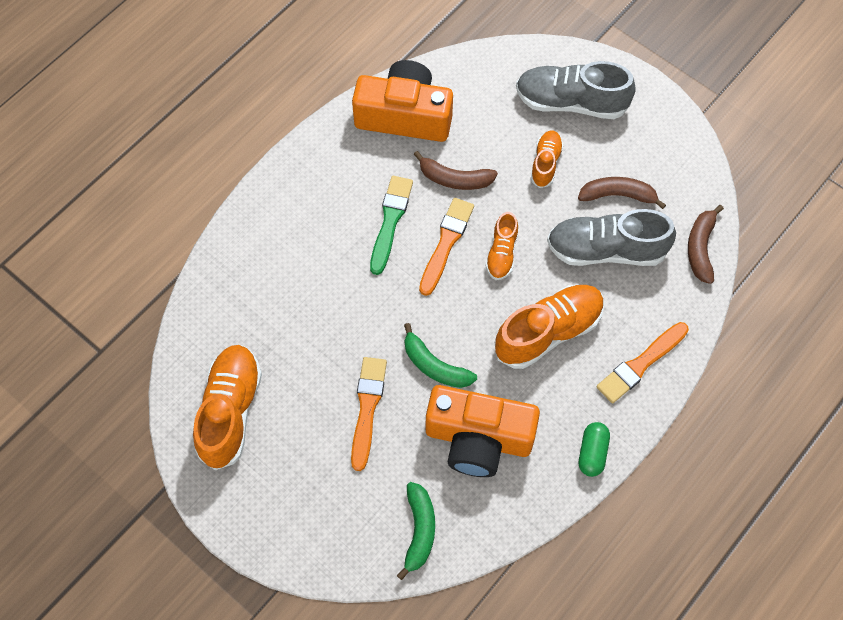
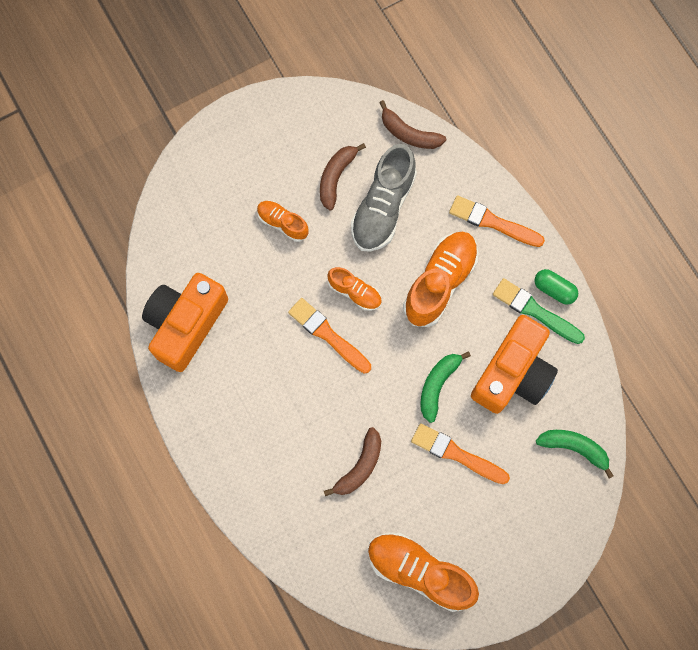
camera: 70 degrees left, 10 degrees up
(390, 221) = (288, 374): green brush -> green brush (535, 311)
(434, 366) = (437, 385): green banana -> green banana turned 150 degrees clockwise
(454, 179) = (268, 304): brown banana -> brown banana (360, 466)
(548, 332) = (440, 282): orange shoe -> orange shoe turned 45 degrees clockwise
(571, 102) = (230, 178): grey shoe -> none
(641, 364) = (493, 222): orange brush -> orange brush turned 135 degrees clockwise

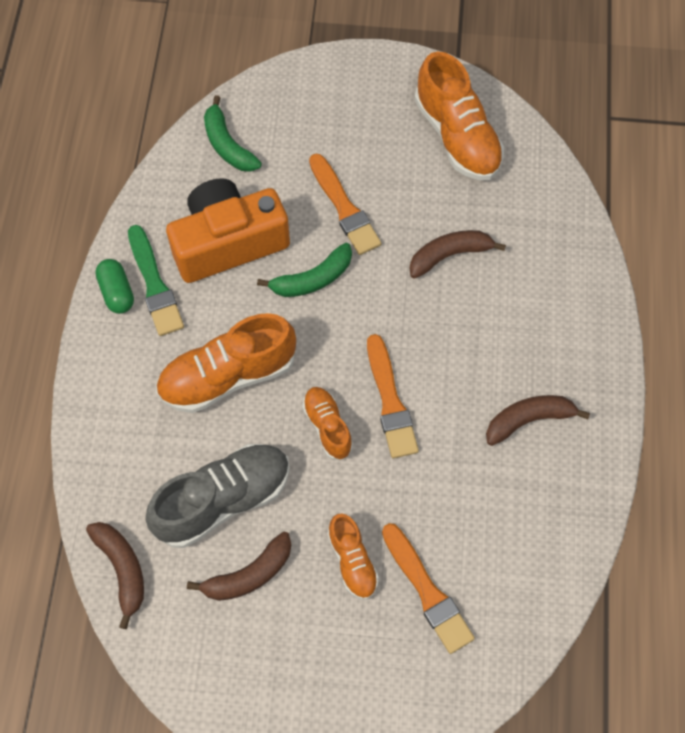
camera: 145 degrees left, 10 degrees down
(186, 324) = (544, 517): orange camera -> none
(233, 381) = (528, 420): none -> brown banana
(493, 222) = (117, 402): orange brush -> orange brush (427, 591)

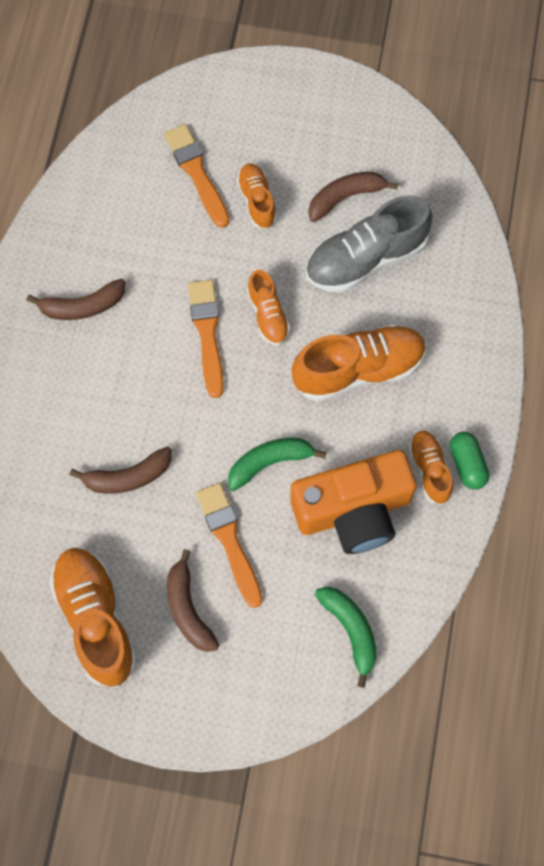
camera: 175 degrees left, 5 degrees up
(122, 569) = (453, 210): brown banana -> brown banana (188, 609)
(154, 284) = (429, 470): green brush -> orange shoe

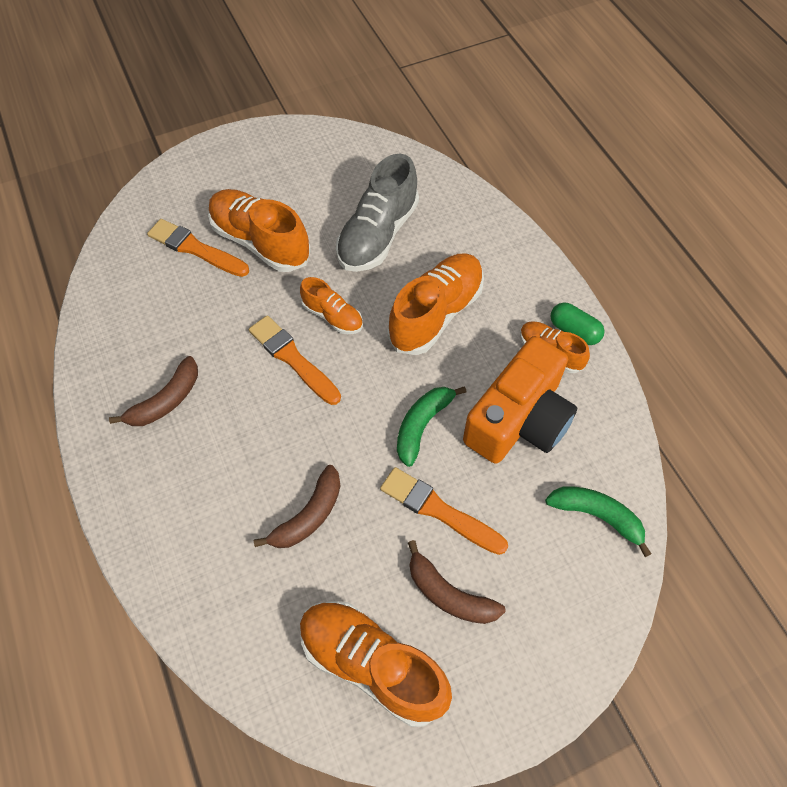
camera: 35 degrees left, 10 degrees down
(257, 201) = (260, 242): orange shoe -> orange shoe, size x1.81
(345, 197) = (328, 203): brown banana -> none

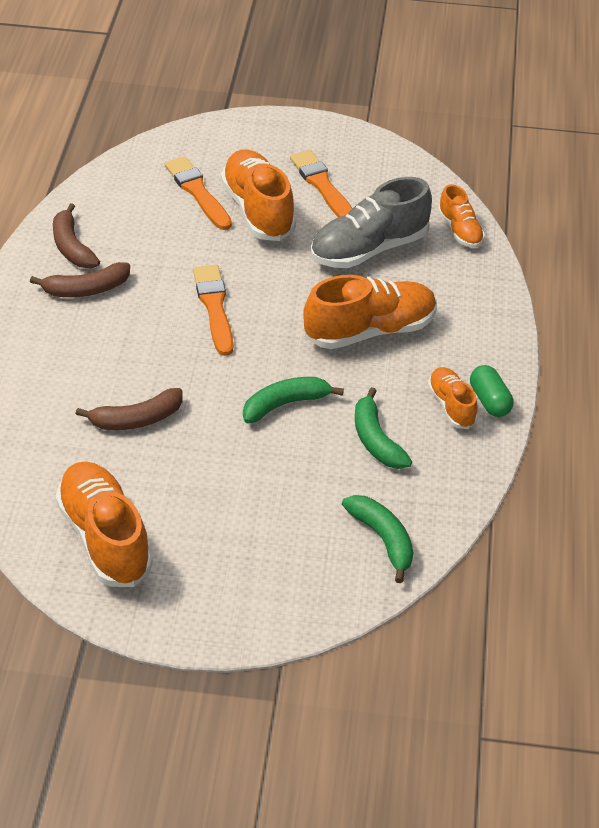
camera: 30 degrees right, 15 degrees down
(333, 316) = (275, 292): orange shoe -> orange shoe (460, 231)
(439, 510) = (247, 468): orange brush -> orange brush (322, 186)
(449, 594) = (206, 526): brown banana -> brown banana (72, 247)
(519, 419) = (376, 440): orange camera -> green banana

